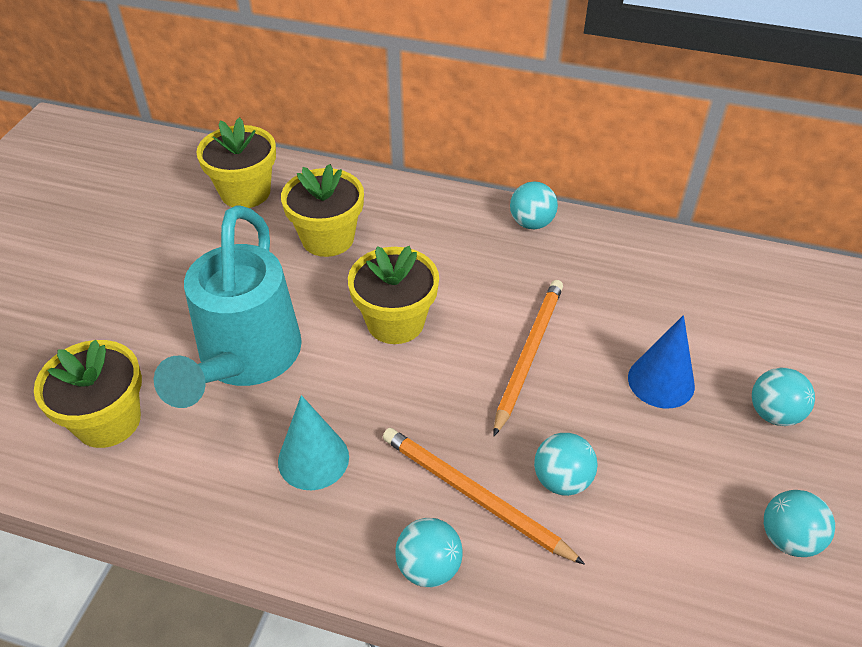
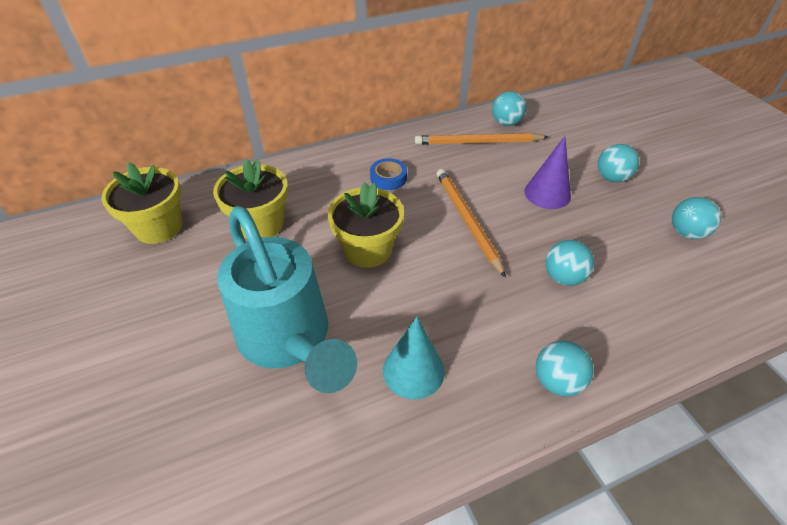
camera: 40 degrees left, 0 degrees up
(108, 421) = (222, 462): yellow flower pot -> none
(473, 495) = (531, 320): orange pencil -> orange pencil (478, 142)
(498, 259) = (388, 178): none -> blue tape
(531, 223) = (384, 148): turquoise ball -> turquoise ball (506, 123)
(661, 381) = (547, 193): blue cone -> purple cone

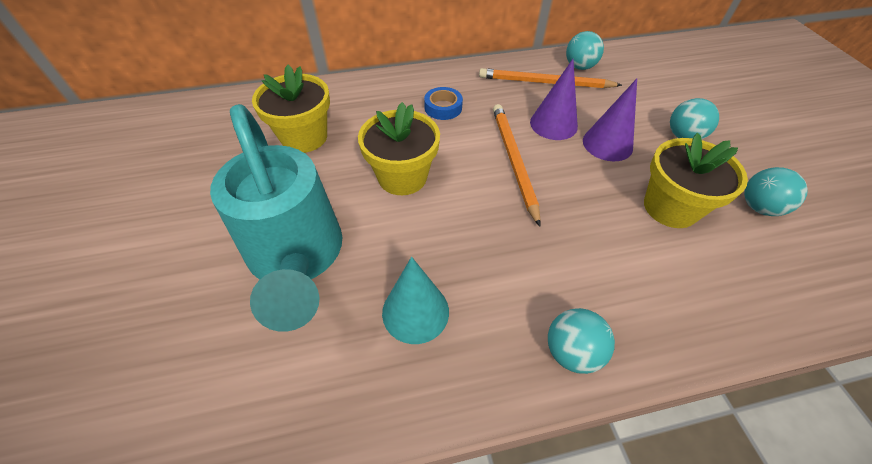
camera: 10 degrees right, 5 degrees up
(159, 227) = (208, 127): yellow flower pot -> yellow flower pot (670, 207)
(495, 181) = (553, 124): none -> purple cone
(563, 277) = (605, 236): turquoise ball -> none

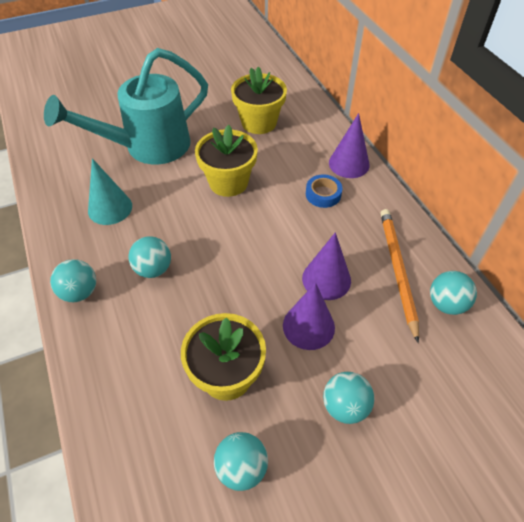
camera: 80 degrees right, 0 degrees up
(404, 83) = (349, 164): none -> purple cone
(513, 161) = (264, 250): orange pencil -> none
(534, 262) = (153, 269): none -> turquoise ball

